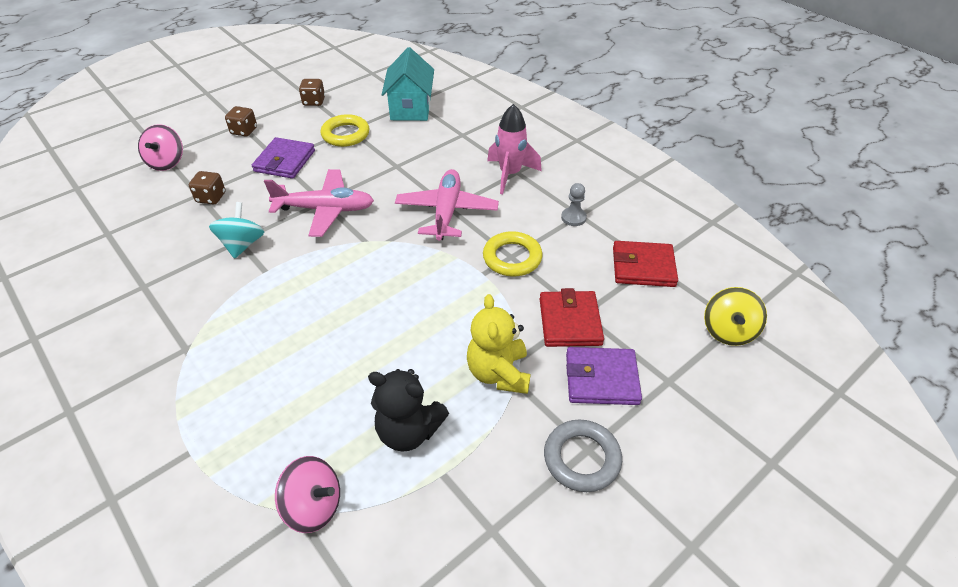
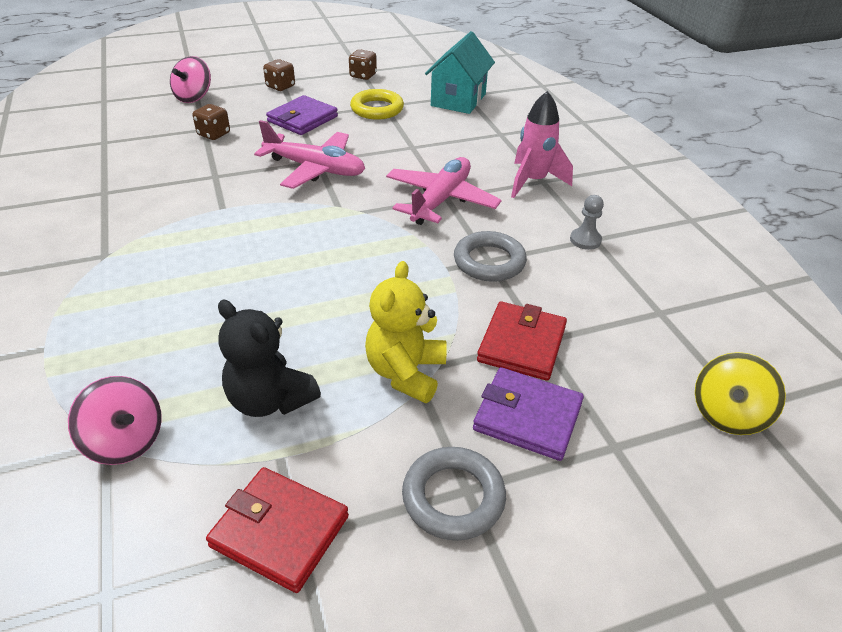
camera: 20 degrees right, 5 degrees down
(242, 244) = (216, 180): turquoise spinning top -> none
(512, 258) = (489, 261): yellow ring -> grey ring
(643, 267) = (646, 312): red wallet -> red wallet (279, 531)

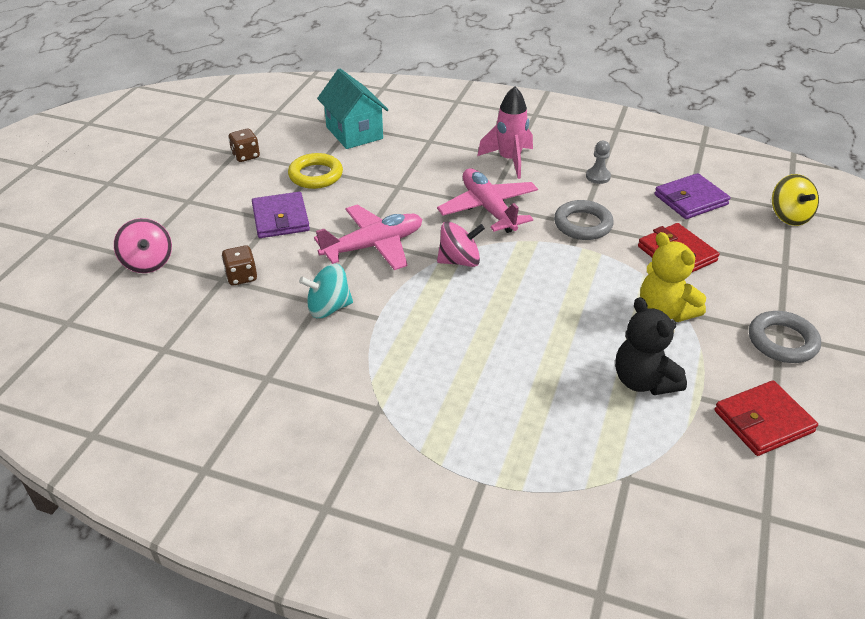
camera: 50 degrees left, 0 degrees up
(125, 441) = (631, 466): pink spinning top -> pink spinning top (459, 261)
(212, 182) = (328, 308): none -> turquoise spinning top
(270, 400) = (643, 381): black teddy bear -> black teddy bear turned 75 degrees clockwise
(280, 86) = (201, 205): brown dice -> none
(527, 417) = (740, 283): purple wallet -> purple wallet (690, 200)

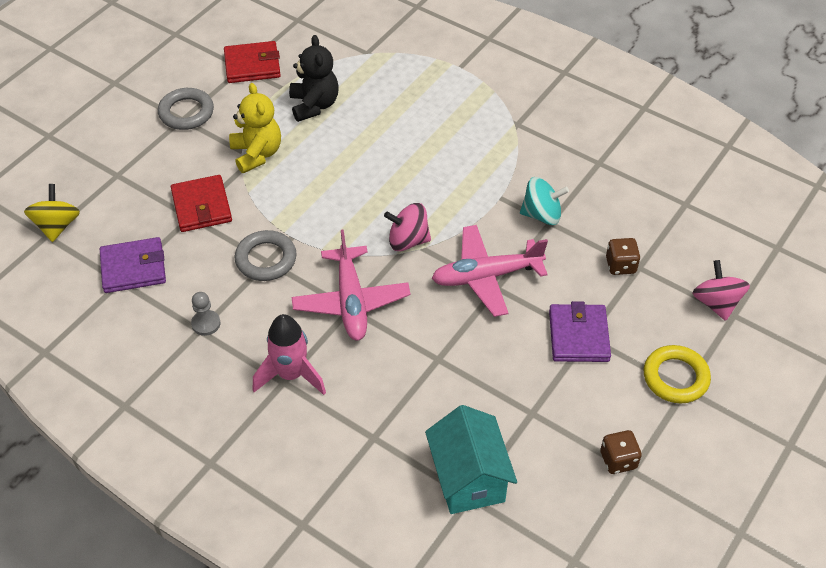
camera: 165 degrees left, 10 degrees up
(316, 175) = (531, 400): yellow ring -> yellow ring (675, 377)

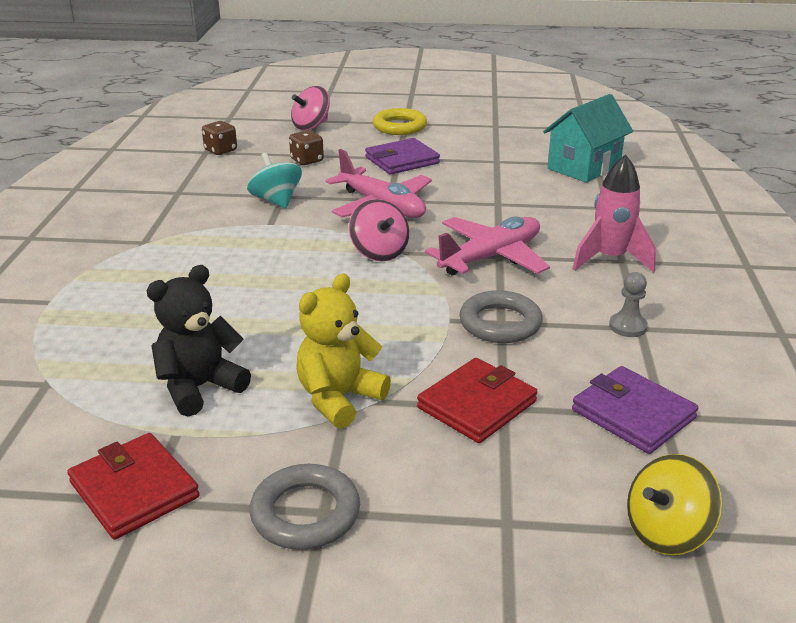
camera: 120 degrees left, 20 degrees down
(618, 460) = (494, 130): brown dice -> brown dice (221, 150)

